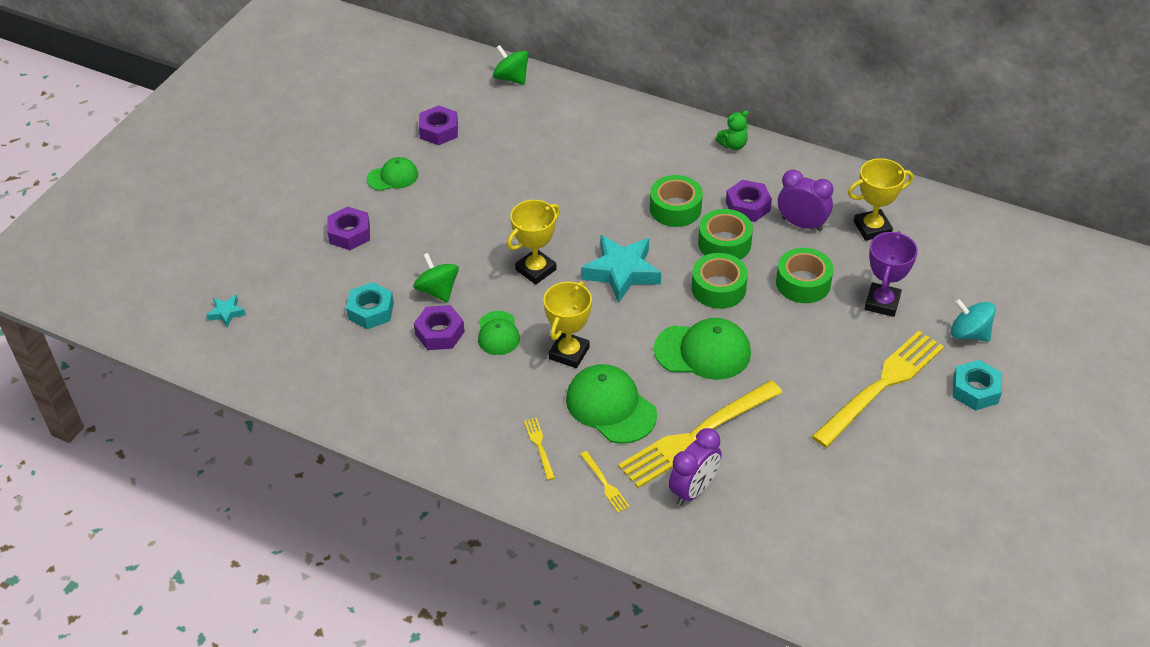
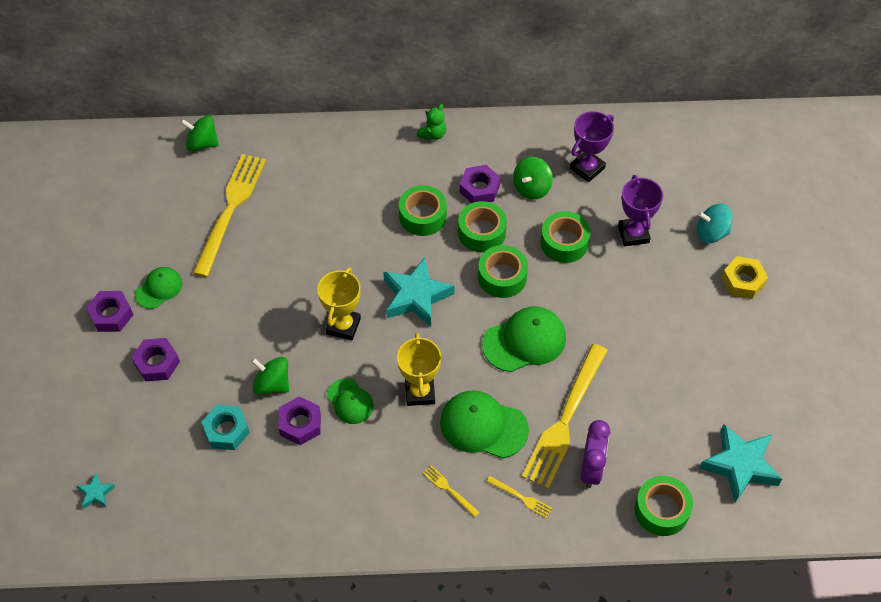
camera: 30 degrees left, 10 degrees up
(439, 130) = (170, 224): purple nut -> purple nut (111, 315)
(742, 558) = (661, 510): none -> green tape
(802, 224) = (531, 188): purple clock -> green spinning top
(856, 556) = (740, 465): none -> turquoise star
(872, 228) = (587, 168): yellow trophy -> purple trophy
(881, 385) = (675, 308): yellow fork -> yellow fork (230, 209)
(975, 390) = (743, 281): turquoise nut -> yellow nut

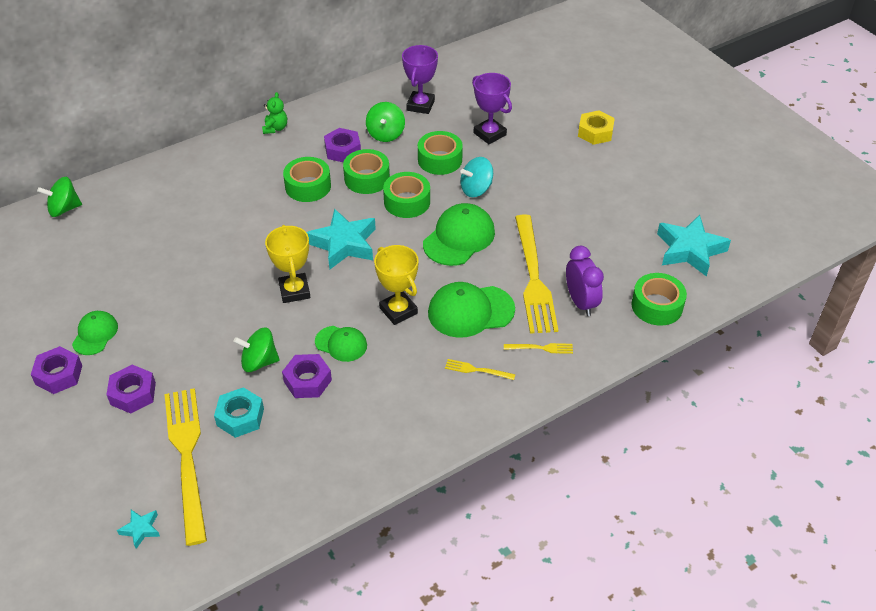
camera: 30 degrees left, 10 degrees down
(230, 209) = (126, 247): yellow fork -> yellow fork (187, 457)
(711, 233) = (547, 111): turquoise spinning top -> turquoise spinning top (476, 189)

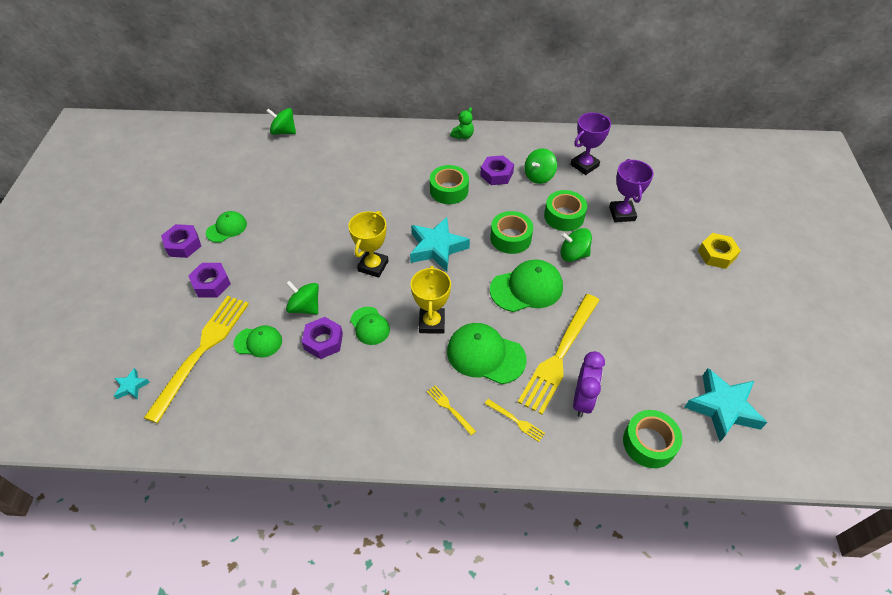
camera: 35 degrees right, 5 degrees up
(240, 417) = (258, 342): turquoise nut -> green cap
(367, 178) = (496, 205): green tape -> none
(476, 189) = (573, 254): turquoise spinning top -> green spinning top

